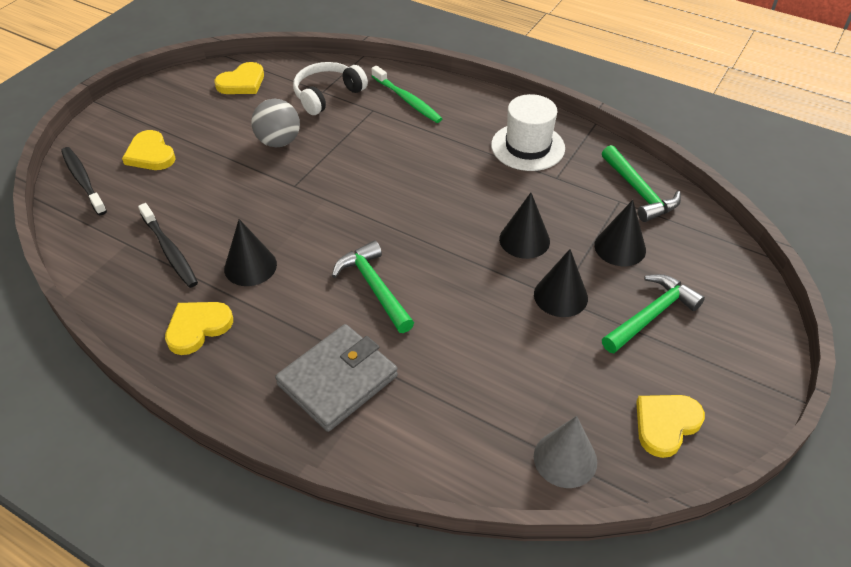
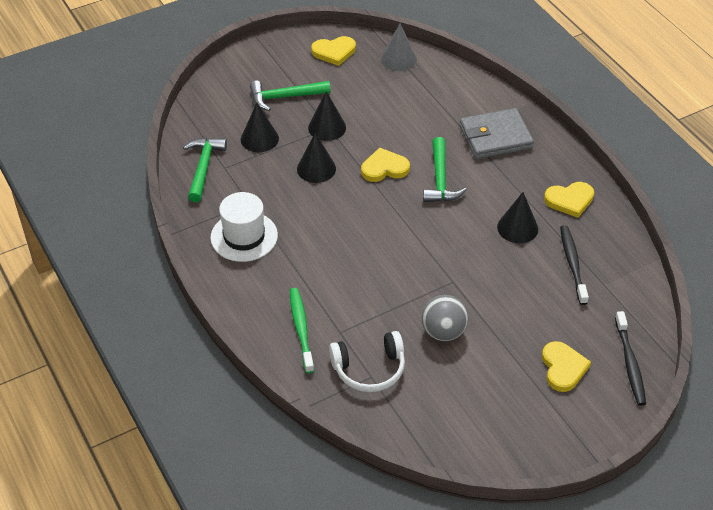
camera: 150 degrees left, 0 degrees up
(242, 82) = (443, 426): yellow heart -> yellow heart (384, 168)

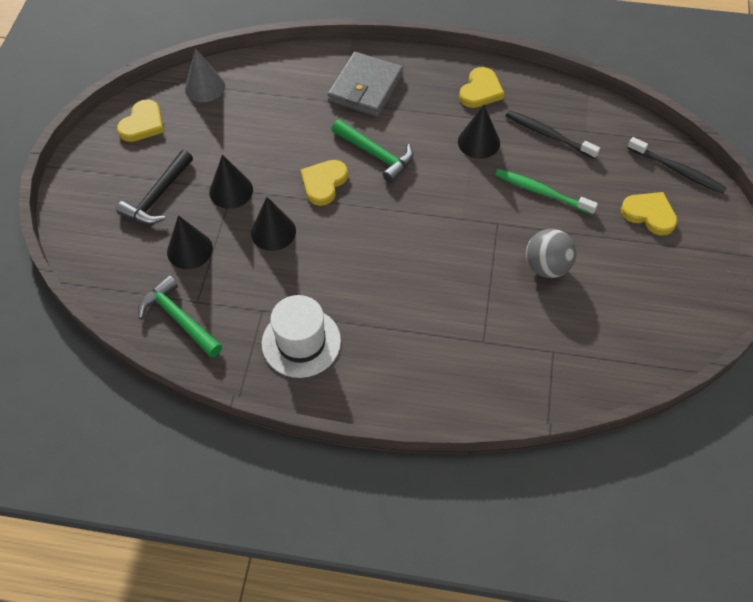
camera: 50 degrees left, 10 degrees up
(284, 97) = (158, 196): green hammer -> black hammer
(301, 329) = (455, 369): green toothbrush -> green toothbrush (542, 192)
(369, 369) = (544, 347): white headphones -> none

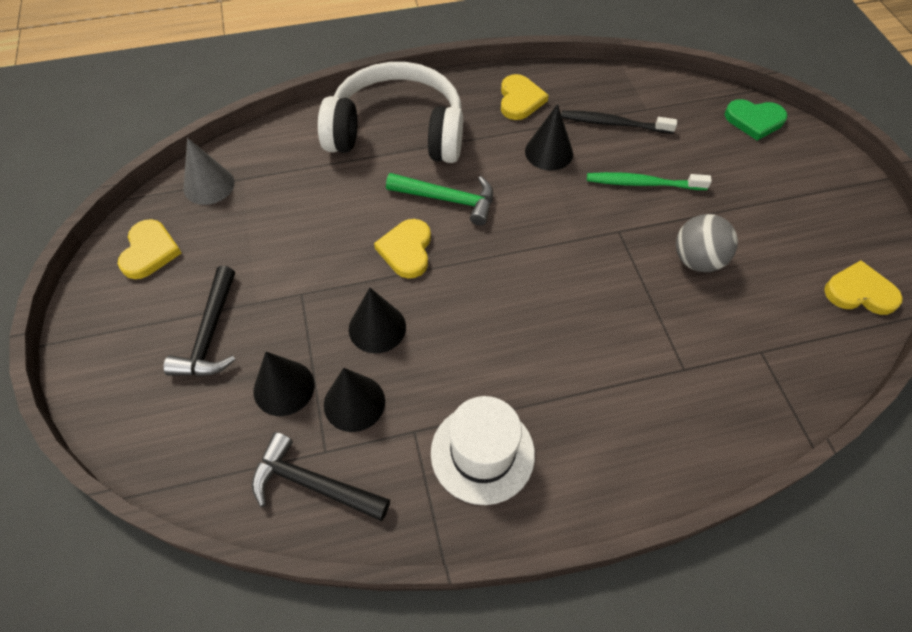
camera: 25 degrees left, 0 degrees up
(179, 318) = (312, 484): green hammer -> black hammer
(231, 191) = (300, 296): black cone -> black cone (354, 403)
(366, 88) = (397, 132): grey wallet -> white headphones
(649, 214) = (758, 171): yellow heart -> yellow heart (859, 292)
(677, 170) = (754, 120): black toothbrush -> green heart

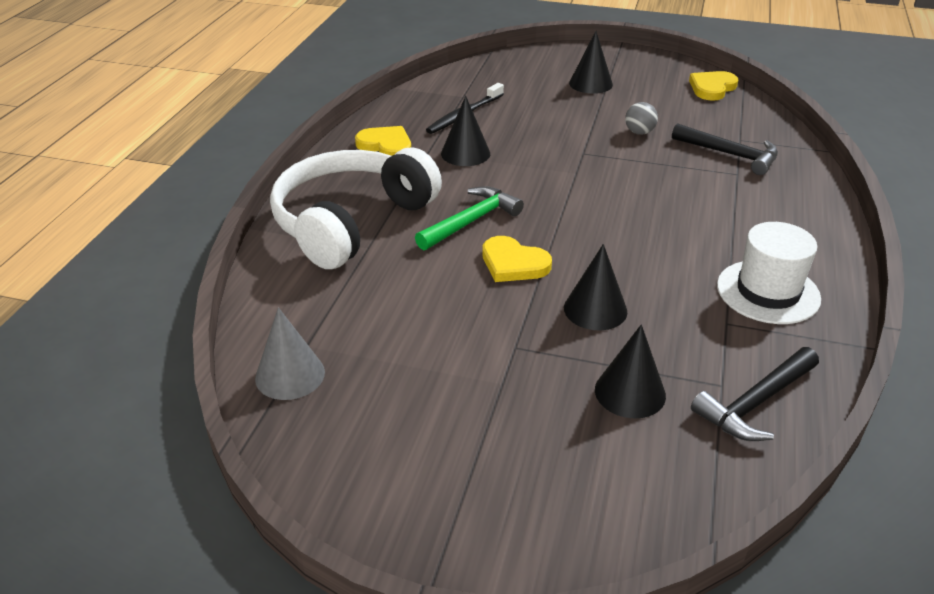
camera: 60 degrees left, 20 degrees down
(149, 251) = (351, 454): yellow heart -> none
(210, 334) = (522, 430): black hammer -> black hammer (730, 154)
(354, 403) = (675, 349): black cone -> black cone (590, 83)
(643, 183) = (543, 125): green toothbrush -> none
(697, 260) = (639, 132): grey ball -> grey ball, size x0.64
(754, 120) = (522, 62): green heart -> none

